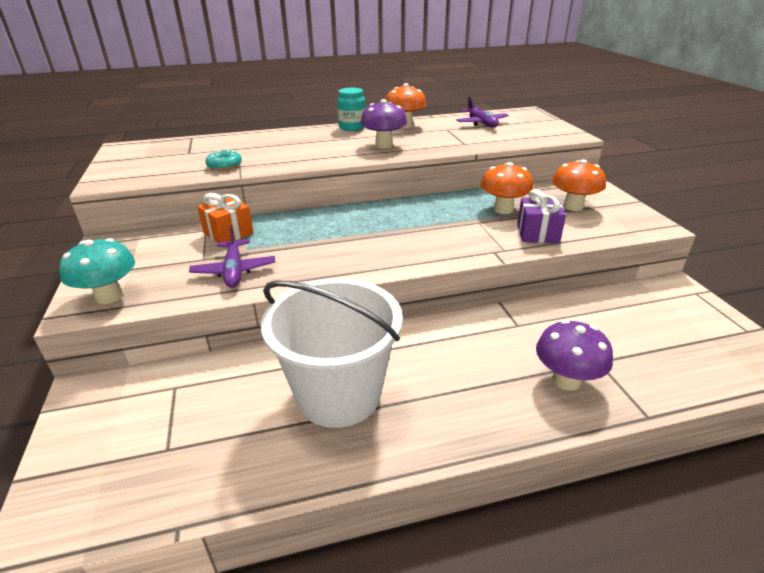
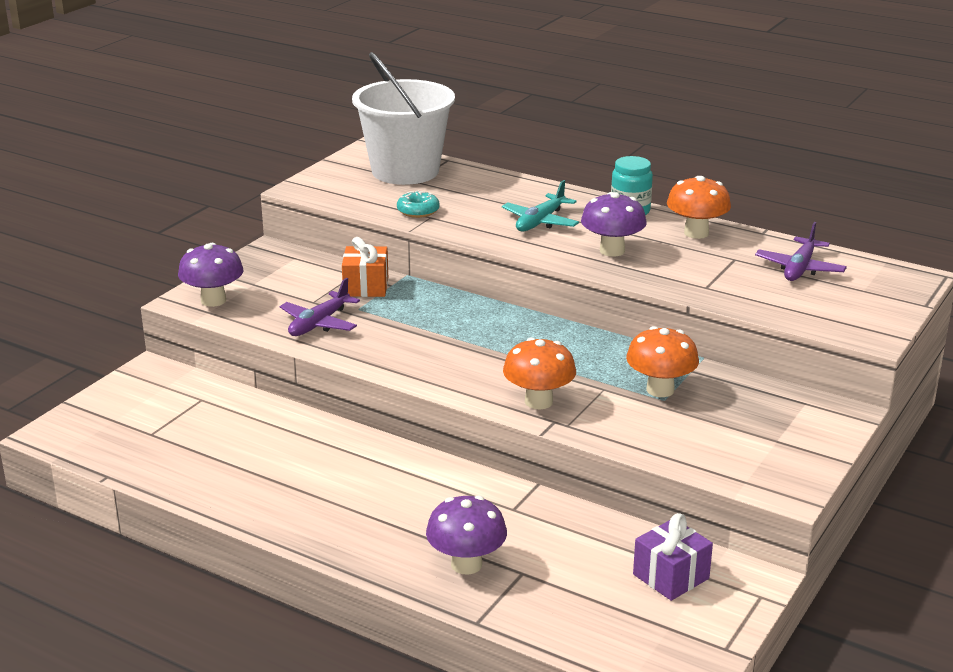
camera: 45 degrees right, 5 degrees down
(109, 296) = (213, 300): turquoise mushroom -> purple mushroom
(315, 146) = (540, 222): none -> turquoise plane
(339, 394) = (291, 467): white bucket -> white bucket (405, 171)
(537, 233) = (636, 429): purple gift -> purple gift (670, 576)
(573, 206) = (747, 426): orange mushroom -> orange mushroom (538, 401)

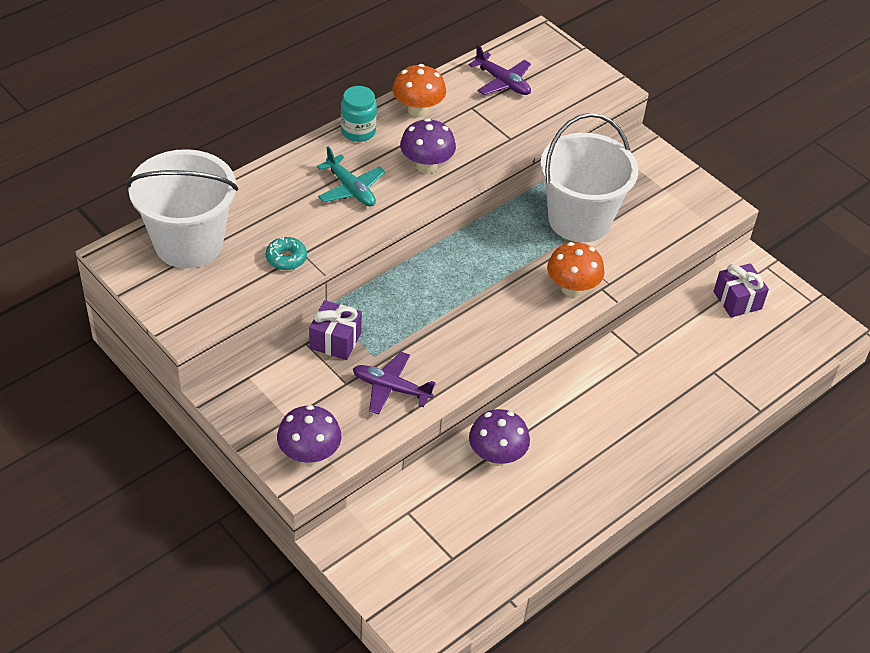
camera: 75 degrees left, 20 degrees up
(319, 324) = (391, 388): purple plane -> purple plane turned 150 degrees clockwise
(366, 287) = (335, 340): orange gift -> purple gift
(466, 564) = (697, 398): purple mushroom -> purple mushroom (496, 456)
(660, 390) = (579, 220): orange mushroom -> white bucket

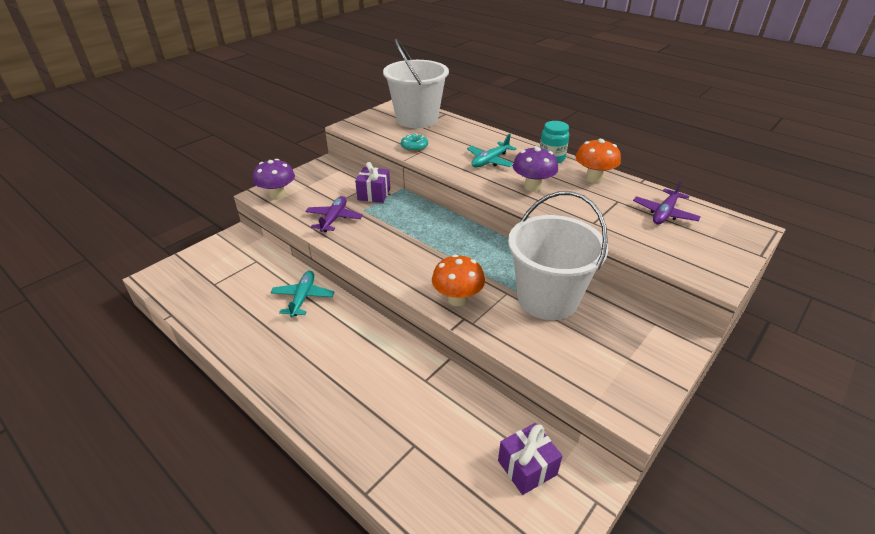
camera: 85 degrees right, 10 degrees down
(496, 456) = (303, 298): purple mushroom -> turquoise plane

